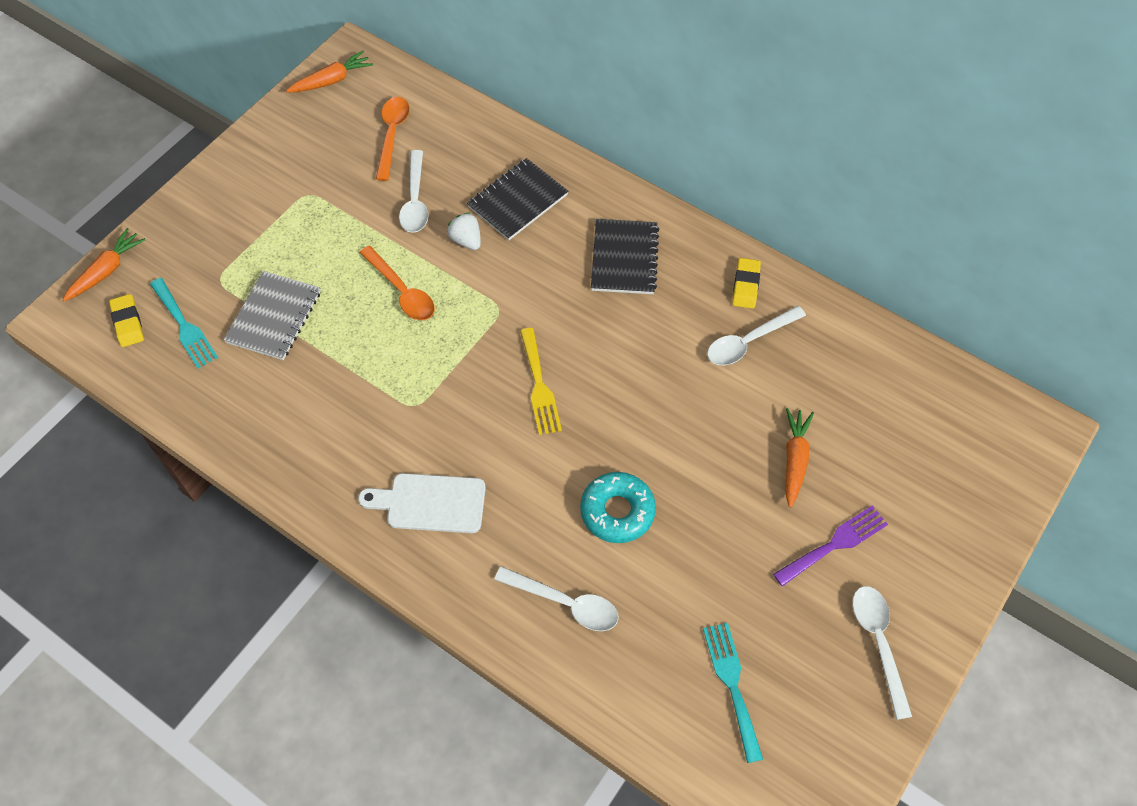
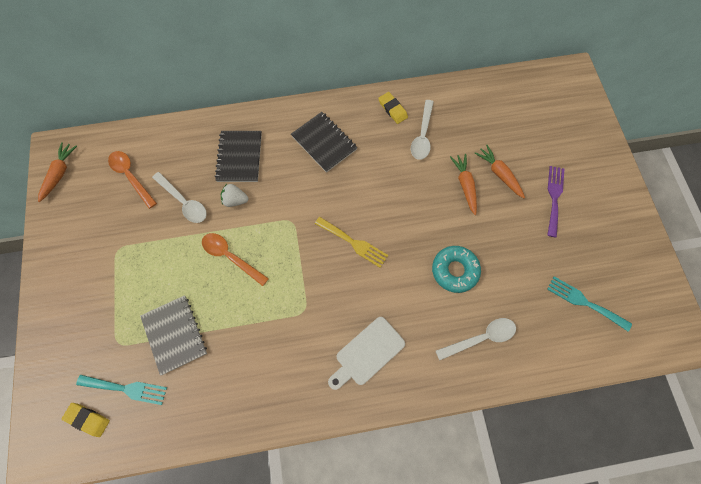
camera: 45 degrees left, 10 degrees up
(106, 271) = (38, 402): orange carrot -> orange carrot (465, 185)
(402, 291) = (231, 257): orange spoon -> orange spoon turned 150 degrees counterclockwise
(878, 643) = (615, 225): white spoon -> none

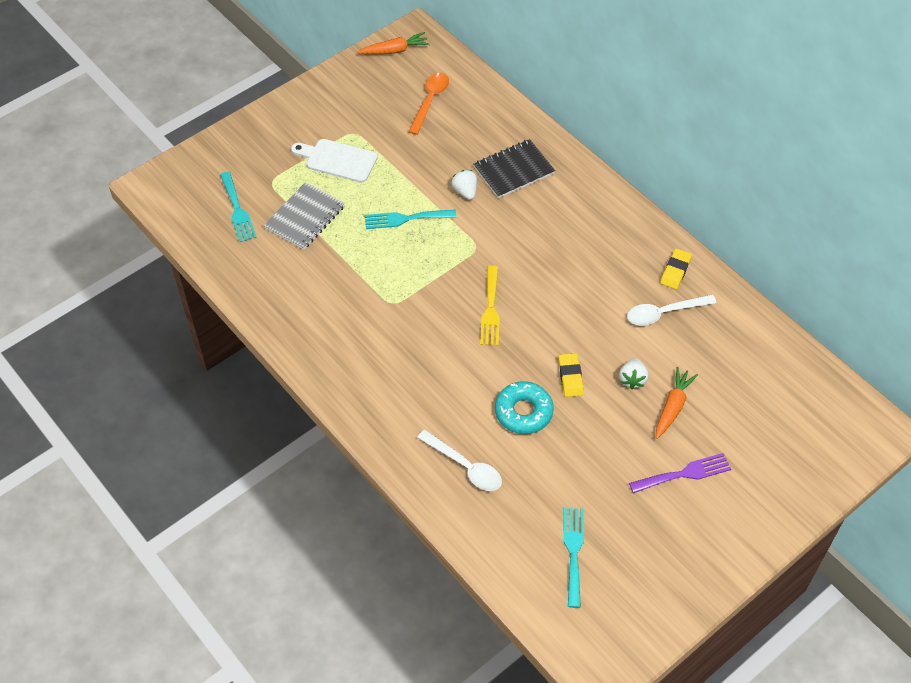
camera: 60 degrees right, 15 degrees down
(87, 419) = (197, 199): yellow eraser -> yellow eraser (570, 377)
(184, 202) = (434, 154): white spoon -> none
(231, 257) = (405, 219): orange spoon -> turquoise fork
(324, 143) = (585, 230): black notebook -> none
(367, 353) = (385, 374): white cutting board -> white cutting board (338, 160)
(465, 185) = (632, 379): orange carrot -> white strawberry

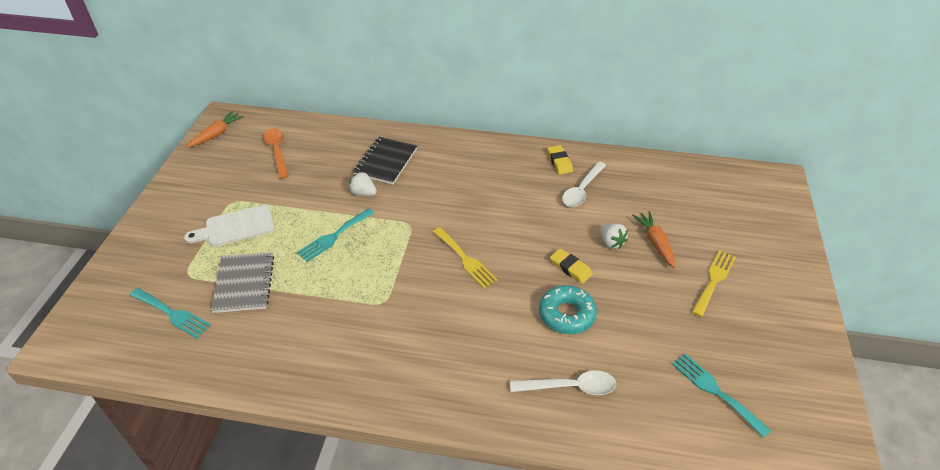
camera: 40 degrees left, 10 degrees down
(684, 473) = (714, 280): purple fork -> yellow fork

